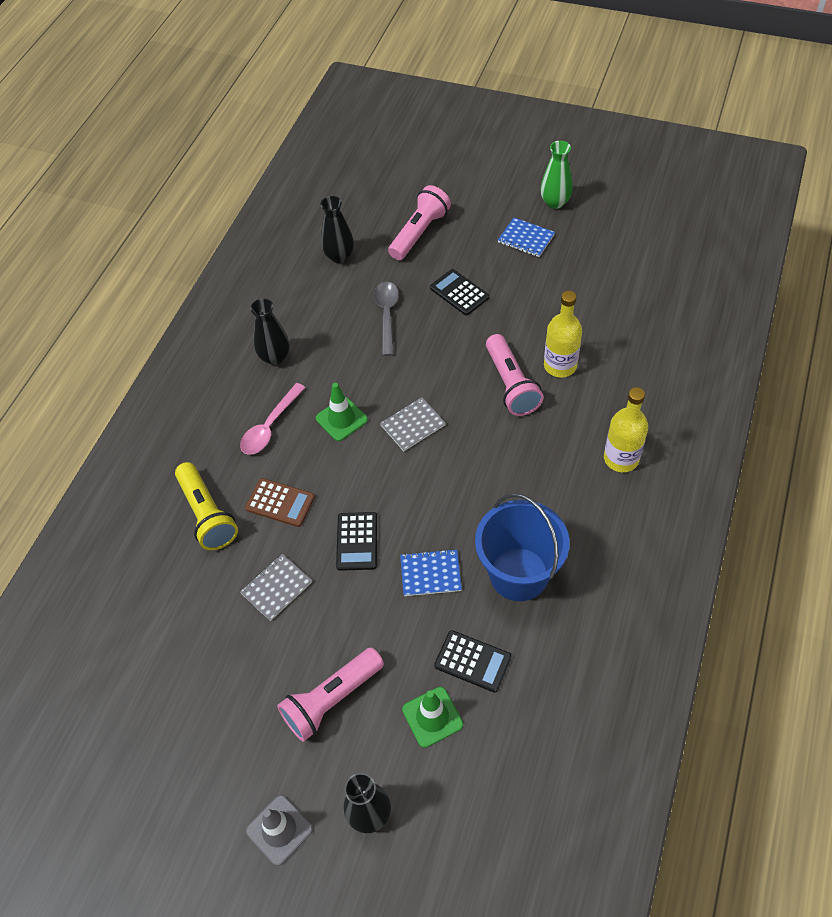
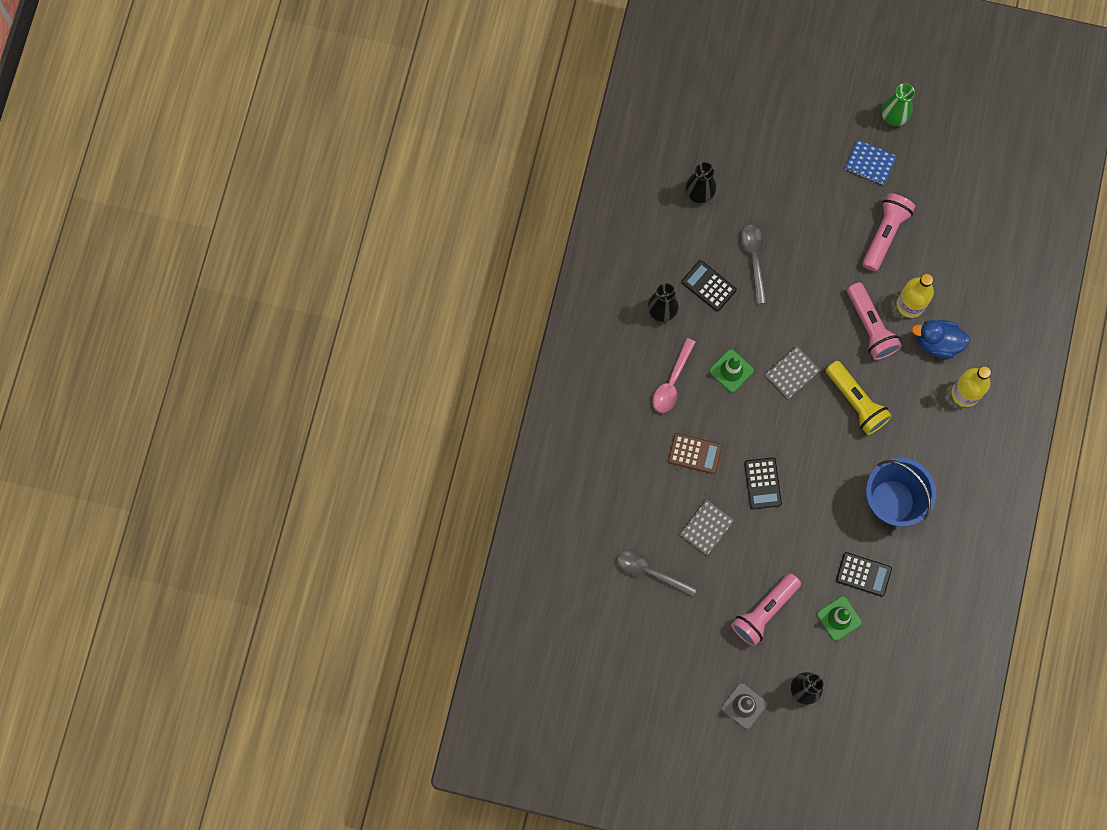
camera: 10 degrees left, 20 degrees up
(192, 636) = (650, 572): none -> grey spoon
(207, 514) = (638, 468): yellow flashlight -> yellow flashlight (856, 402)
(419, 232) = (770, 160): pink flashlight -> pink flashlight (885, 234)
(430, 573) = (824, 506): blue notebook -> none
(459, 293) = (815, 230): black calculator -> black calculator (708, 286)
(590, 404) = (938, 343): none -> blue duck

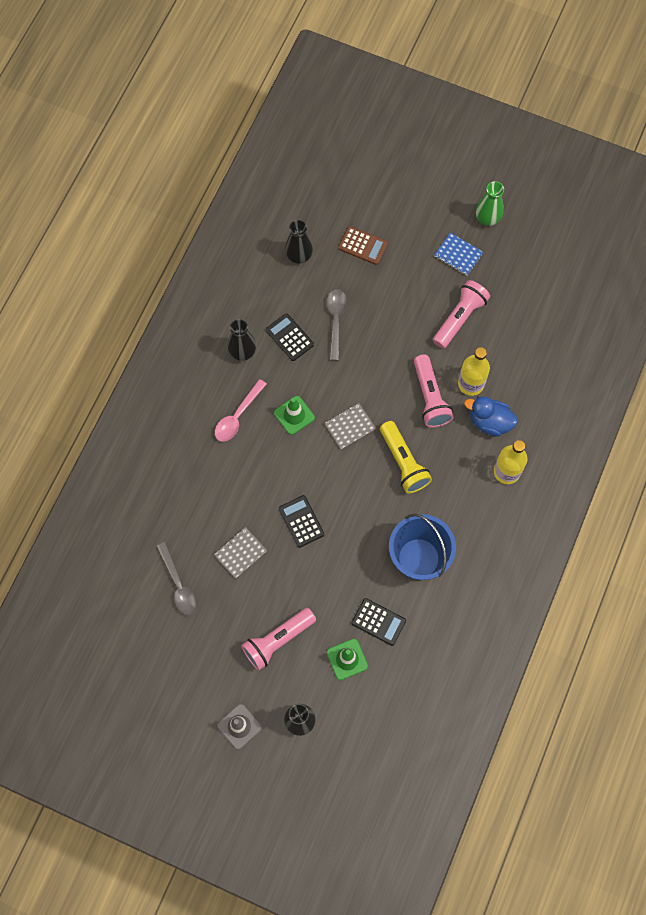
camera: 10 degrees right, 5 degrees down
(650, 572) = (179, 585): grey spoon -> grey spoon turned 150 degrees counterclockwise
(694, 453) = (244, 483): brown calculator -> brown calculator (362, 245)
(762, 483) = (301, 521): black calculator -> black calculator turned 150 degrees clockwise

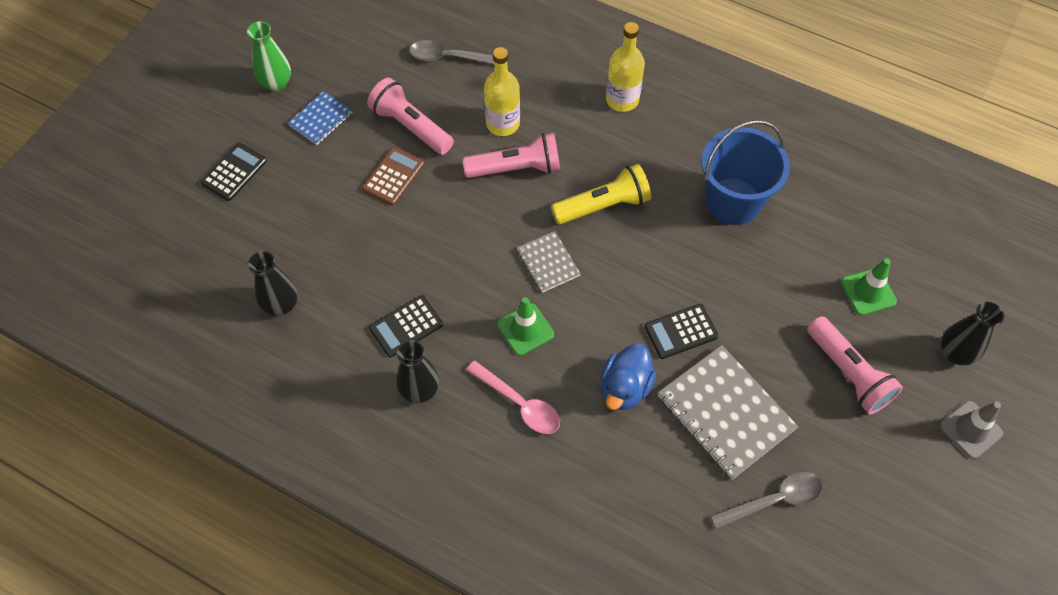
camera: 85 degrees left, 10 degrees down
(240, 553) = (725, 413): grey notebook -> grey notebook, size x1.86
(335, 320) = (390, 267): grey spoon -> grey spoon (449, 57)
(362, 245) = (283, 225): brown calculator -> brown calculator (393, 176)
(378, 622) = (817, 252): black calculator -> black calculator (234, 172)
(489, 422) = (556, 110): blue duck -> blue duck (625, 388)

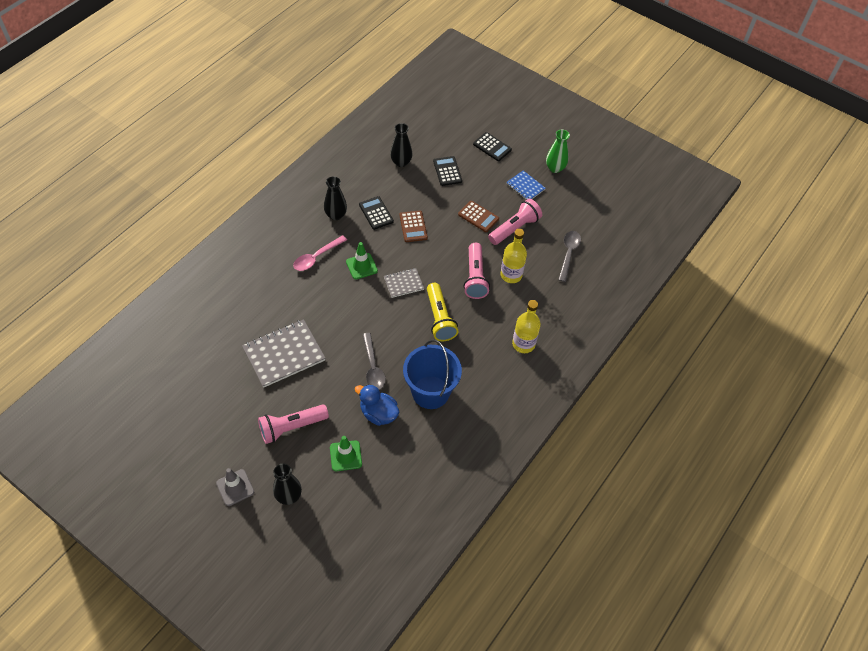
camera: 95 degrees right, 5 degrees down
(428, 265) = (413, 226): none -> brown calculator
(625, 388) = (313, 307): blue duck -> blue duck (378, 413)
(681, 332) = (342, 342): black calculator -> black calculator (447, 171)
(774, 500) = (225, 366): grey spoon -> grey spoon (373, 367)

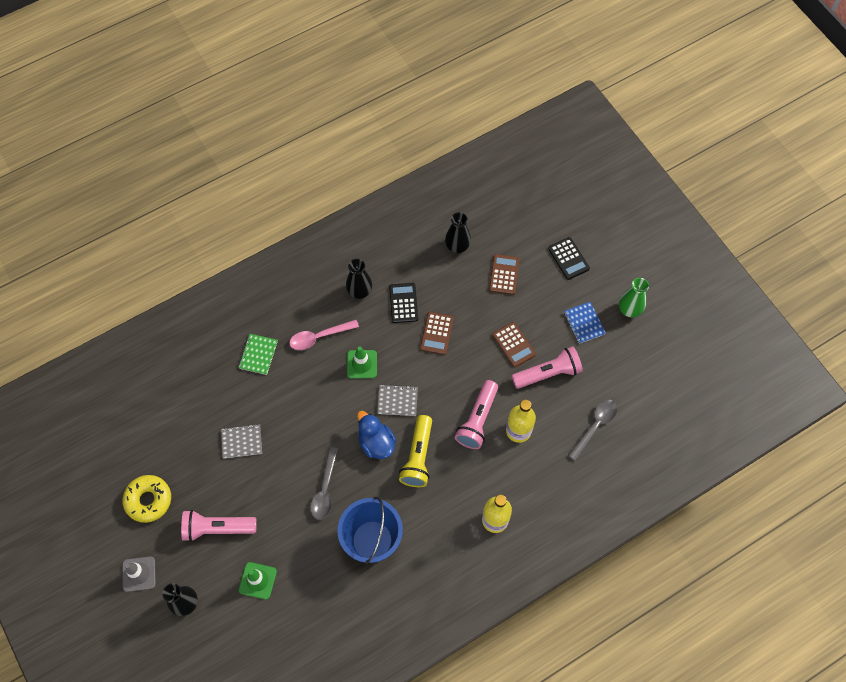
camera: 25 degrees right, 10 degrees up
(219, 426) = (148, 500): none -> yellow donut
(269, 285) = (258, 354): none -> green notebook
(284, 354) = (241, 441): grey notebook -> grey notebook, size x0.54
(378, 413) = (309, 545): blue duck -> blue duck (376, 443)
(447, 171) = (504, 274): black calculator -> brown calculator

